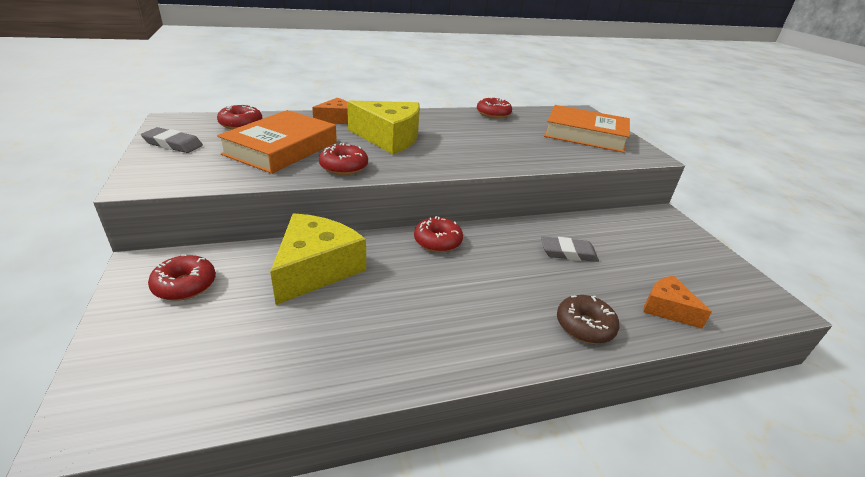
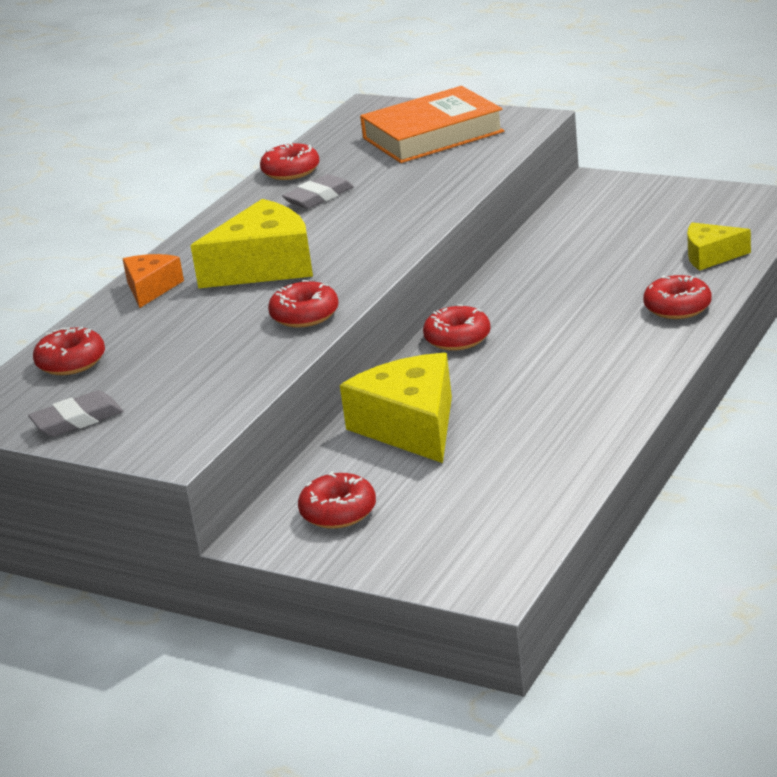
camera: 40 degrees left, 5 degrees down
(281, 148) = (195, 346): orange book -> none
(568, 253) = (576, 269): grey eraser -> grey eraser (319, 197)
(584, 326) = (677, 307): brown donut -> red donut
(667, 308) = (711, 256): orange cheese -> yellow cheese

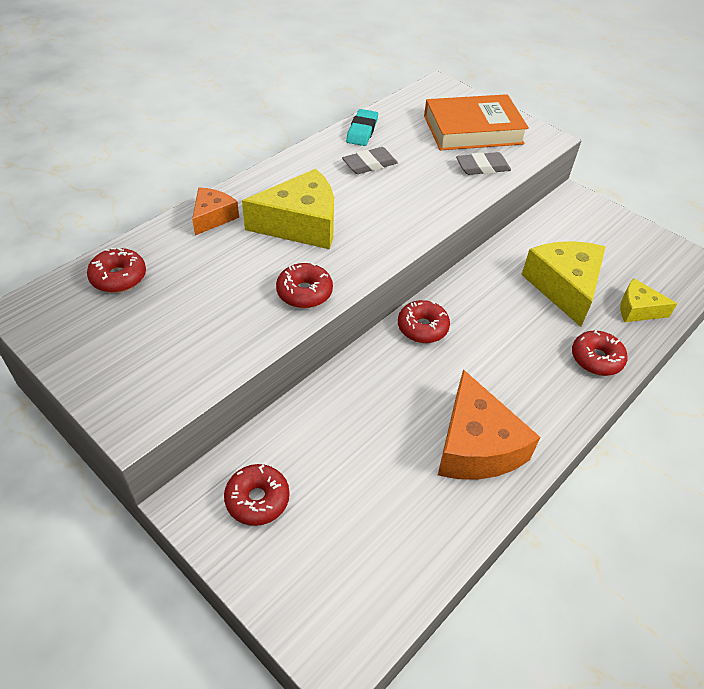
camera: 10 degrees right, 20 degrees up
(77, 420) = (86, 348): grey eraser -> grey eraser (482, 167)
(291, 171) = (362, 131): red donut -> turquoise eraser
(411, 426) = (351, 416): yellow cheese -> yellow cheese (564, 287)
(567, 408) = (476, 445): none -> orange cheese

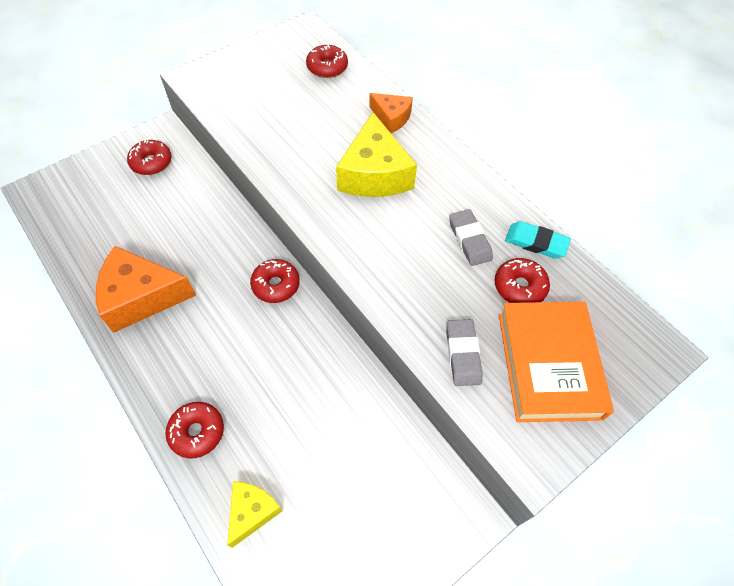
camera: 100 degrees right, 10 degrees up
(304, 292) = (286, 168): red donut -> red donut (519, 287)
(564, 287) = (303, 436): yellow cheese -> none

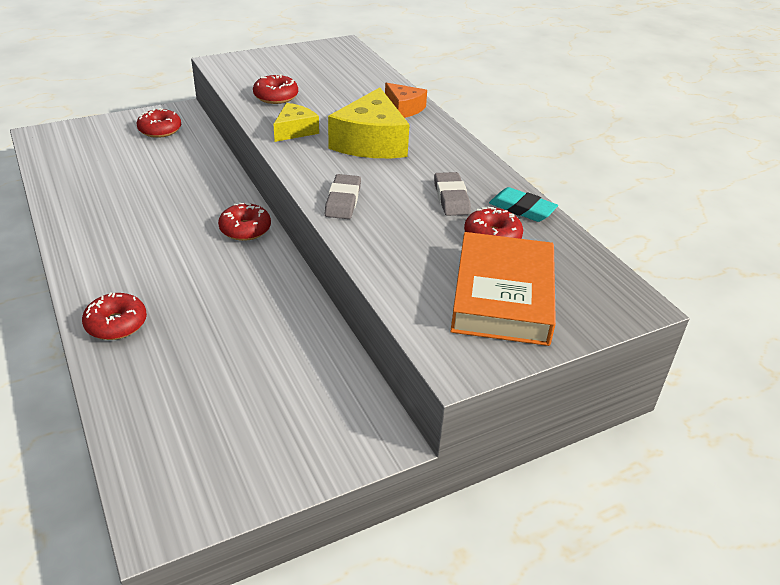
camera: 10 degrees right, 20 degrees down
(141, 297) = (107, 219): orange cheese -> none
(252, 512) = (146, 394): yellow cheese -> yellow cheese (295, 131)
(327, 67) = (353, 70): red donut -> red donut (276, 96)
(462, 354) = (411, 275): grey eraser -> grey eraser (343, 200)

